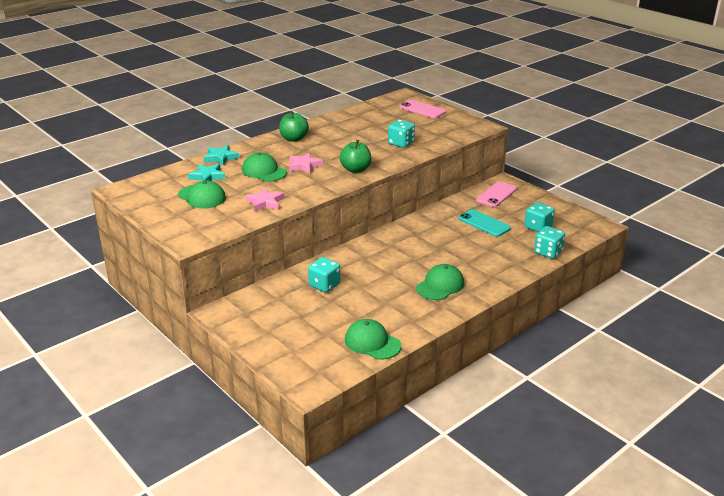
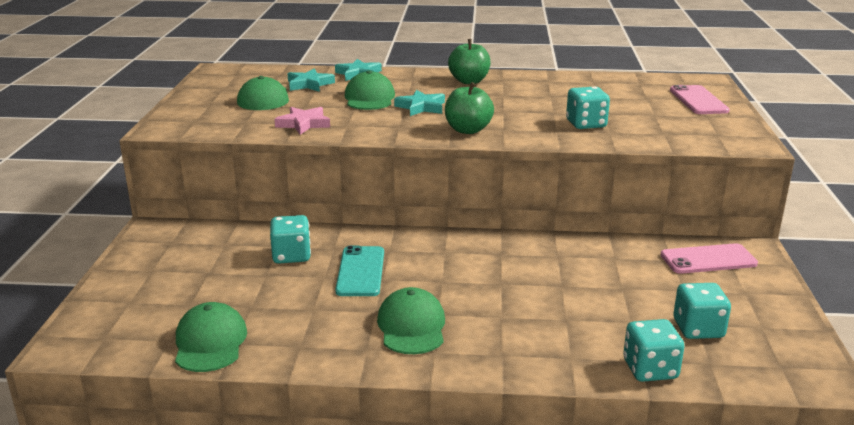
camera: 45 degrees right, 5 degrees down
(304, 165) = (421, 107): pink star -> turquoise star
(440, 285) = (411, 326): green cap -> green cap turned 90 degrees counterclockwise
(484, 223) = (619, 285): turquoise phone -> turquoise phone (360, 271)

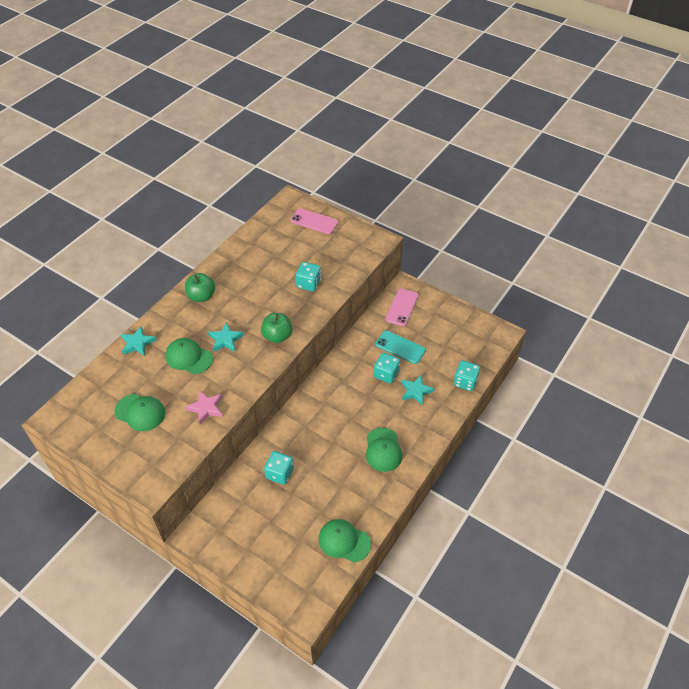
camera: 60 degrees left, 25 degrees up
(309, 84) = (134, 377): turquoise star -> turquoise star (416, 391)
(360, 271) = (319, 448): turquoise phone -> turquoise phone (400, 347)
(411, 326) = (383, 450): green cap -> green cap turned 120 degrees counterclockwise
(698, 329) = (449, 348): turquoise dice -> turquoise dice (386, 374)

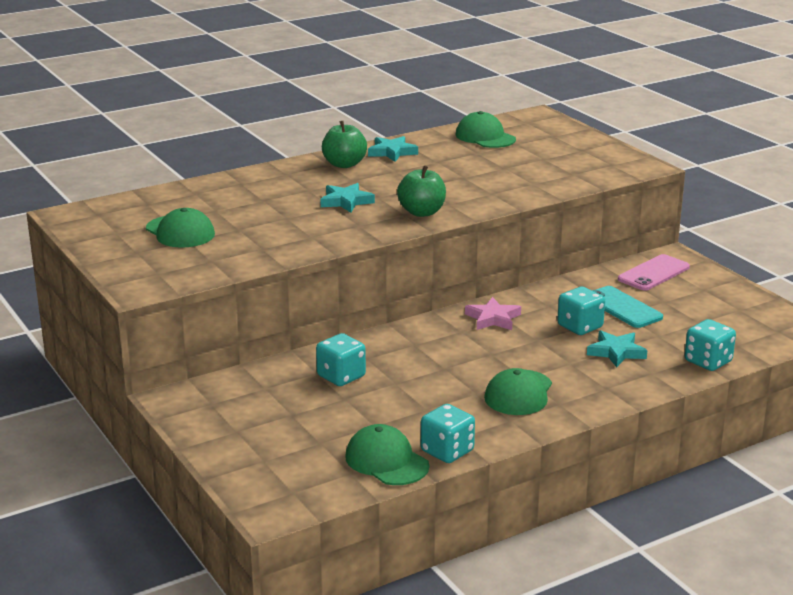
camera: 25 degrees right, 25 degrees down
(137, 343) = (226, 182): turquoise star -> turquoise star (392, 152)
(189, 357) = (283, 205): green cap -> green cap (485, 137)
(206, 408) = (270, 246): pink star -> pink star (493, 318)
(309, 284) = (505, 181): turquoise dice -> turquoise dice (447, 451)
(314, 221) = (557, 136): pink phone -> none

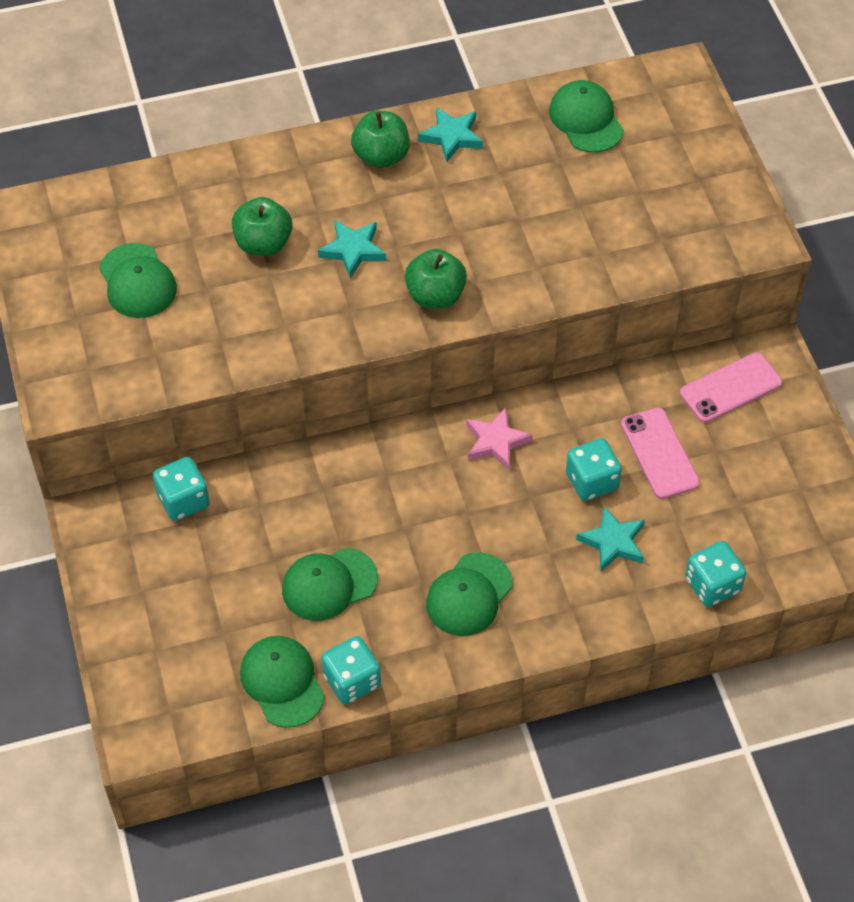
camera: 15 degrees right, 30 degrees up
(274, 206) = (263, 244): none -> green apple
(341, 376) = (283, 517): turquoise dice -> turquoise dice (183, 500)
(398, 404) = (329, 584): none -> green cap
(622, 307) = (660, 453): turquoise phone -> pink phone

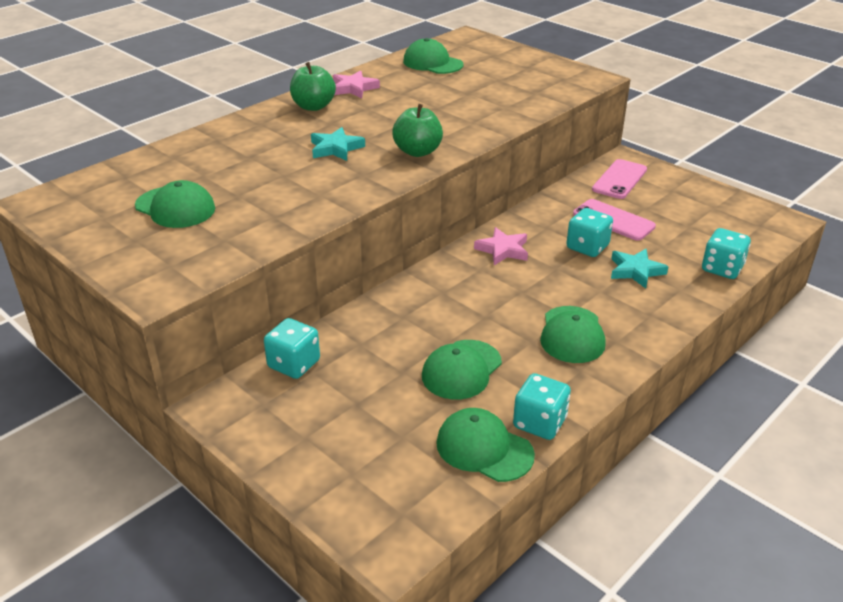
camera: 30 degrees left, 20 degrees down
(263, 244) = (264, 163): green apple -> none
(451, 137) = (353, 88): turquoise star -> pink star

